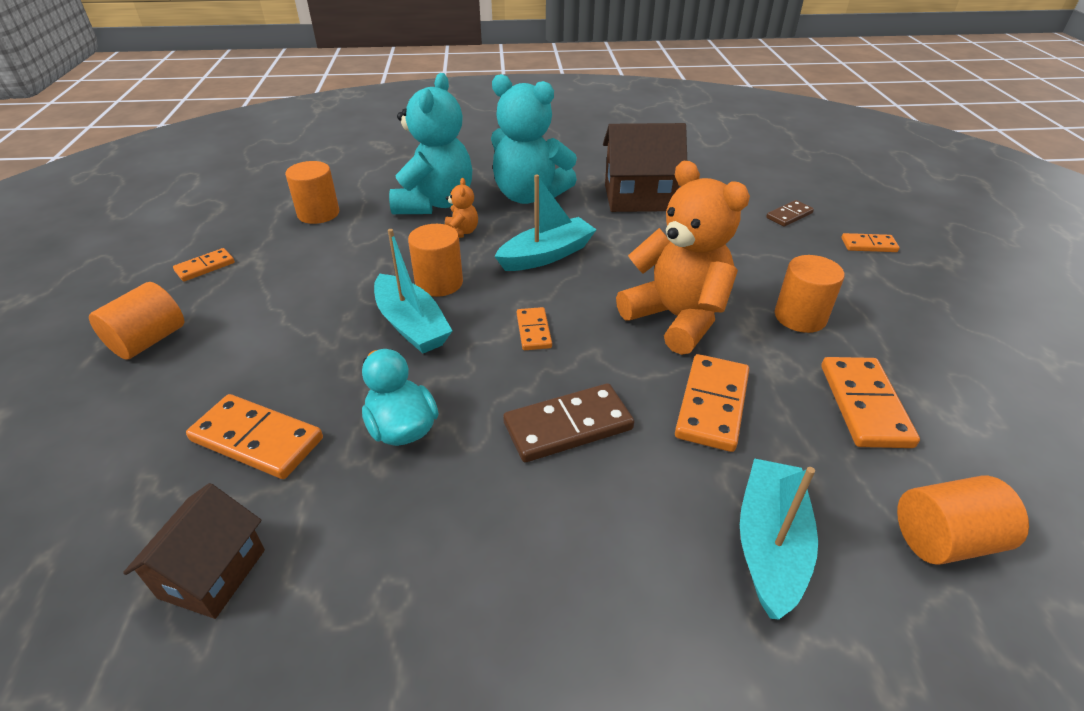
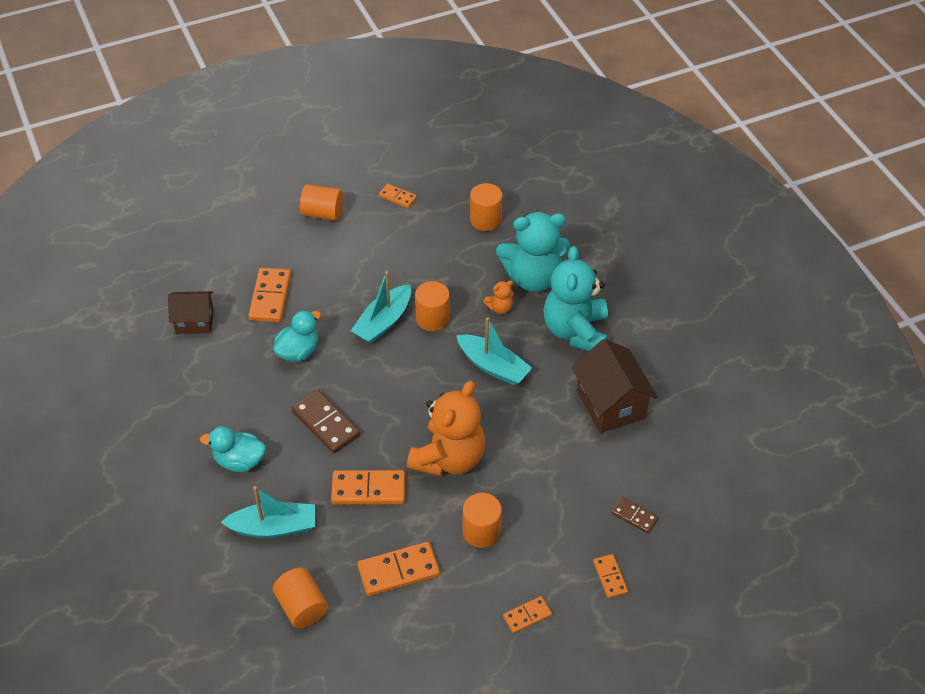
camera: 70 degrees right, 10 degrees up
(533, 331) = (403, 384): orange domino -> orange domino (527, 616)
(605, 568) = (239, 461): none -> turquoise duck

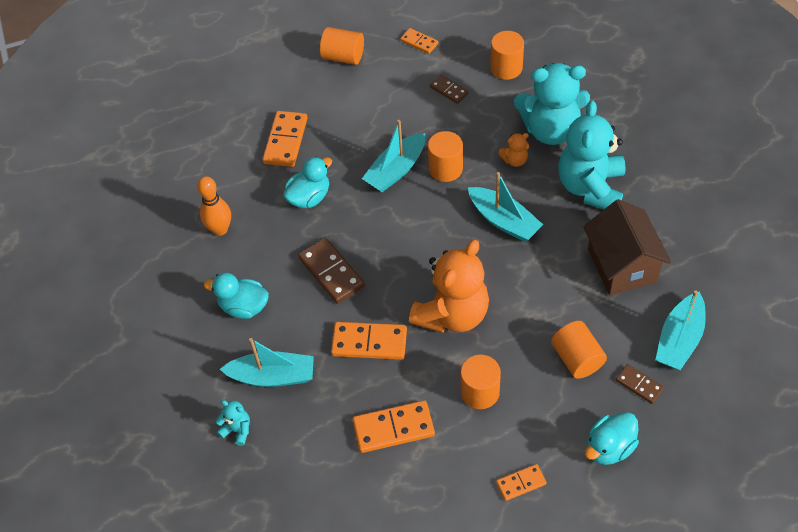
camera: 10 degrees right, 5 degrees up
(194, 321) = (210, 163): brown house -> none
(210, 386) = (220, 229): none -> orange bowling pin
(241, 581) = (237, 430): none -> turquoise teddy bear
(302, 607) = (295, 459): orange cylinder -> orange cylinder (577, 358)
(430, 243) = (449, 90): none -> brown domino
(610, 577) = (609, 448): orange domino -> turquoise duck
(670, 471) = (679, 339): none -> turquoise boat

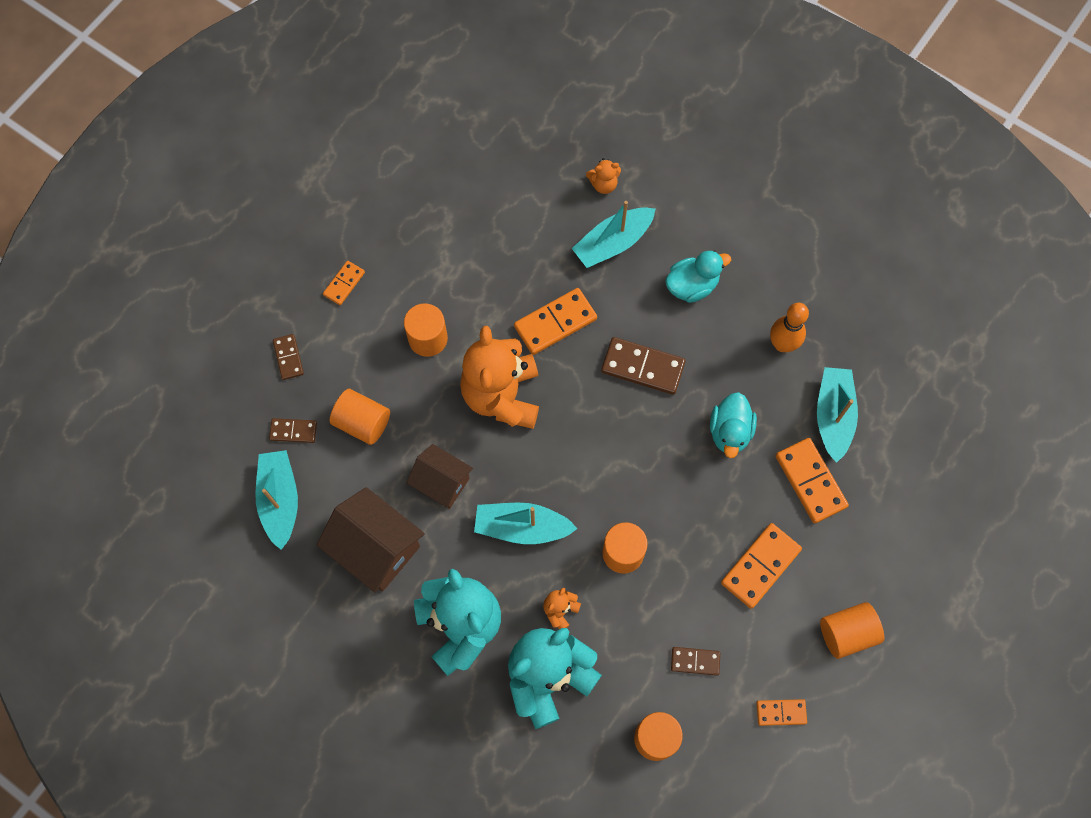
camera: 140 degrees right, 15 degrees up
(237, 430) = (603, 184): turquoise teddy bear -> orange teddy bear
(393, 428) = (478, 263): orange domino -> orange domino (760, 566)
(396, 170) = (671, 518): turquoise boat -> turquoise boat (833, 416)
(542, 281) = (442, 482): none -> brown house
(609, 448) = (288, 357): turquoise duck -> brown domino

